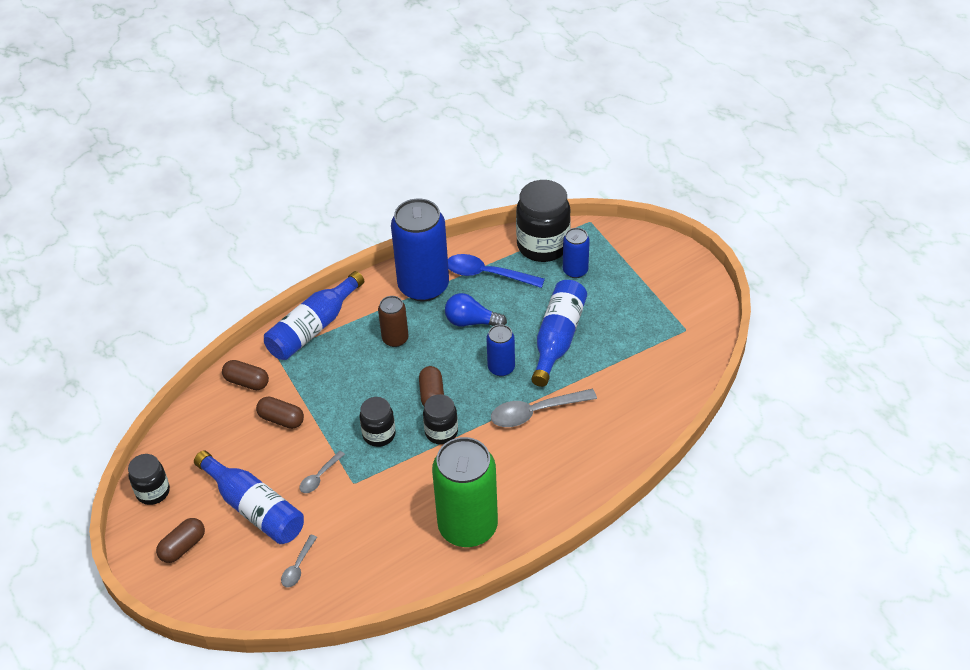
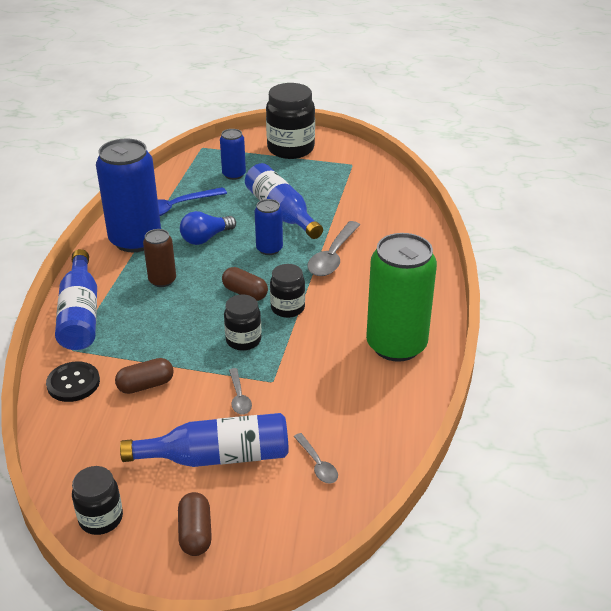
camera: 50 degrees left, 10 degrees down
(247, 382) = (73, 383): brown capsule -> black button
(543, 246) = (190, 174): black jar -> black jar (290, 149)

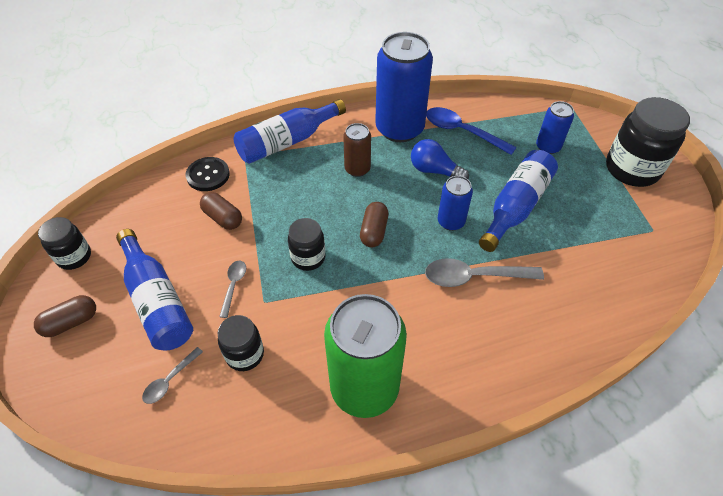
camera: 65 degrees right, 15 degrees up
(239, 397) = (233, 286): grey spoon -> grey spoon turned 135 degrees clockwise
(287, 308) = (370, 272): black jar -> black jar (245, 354)

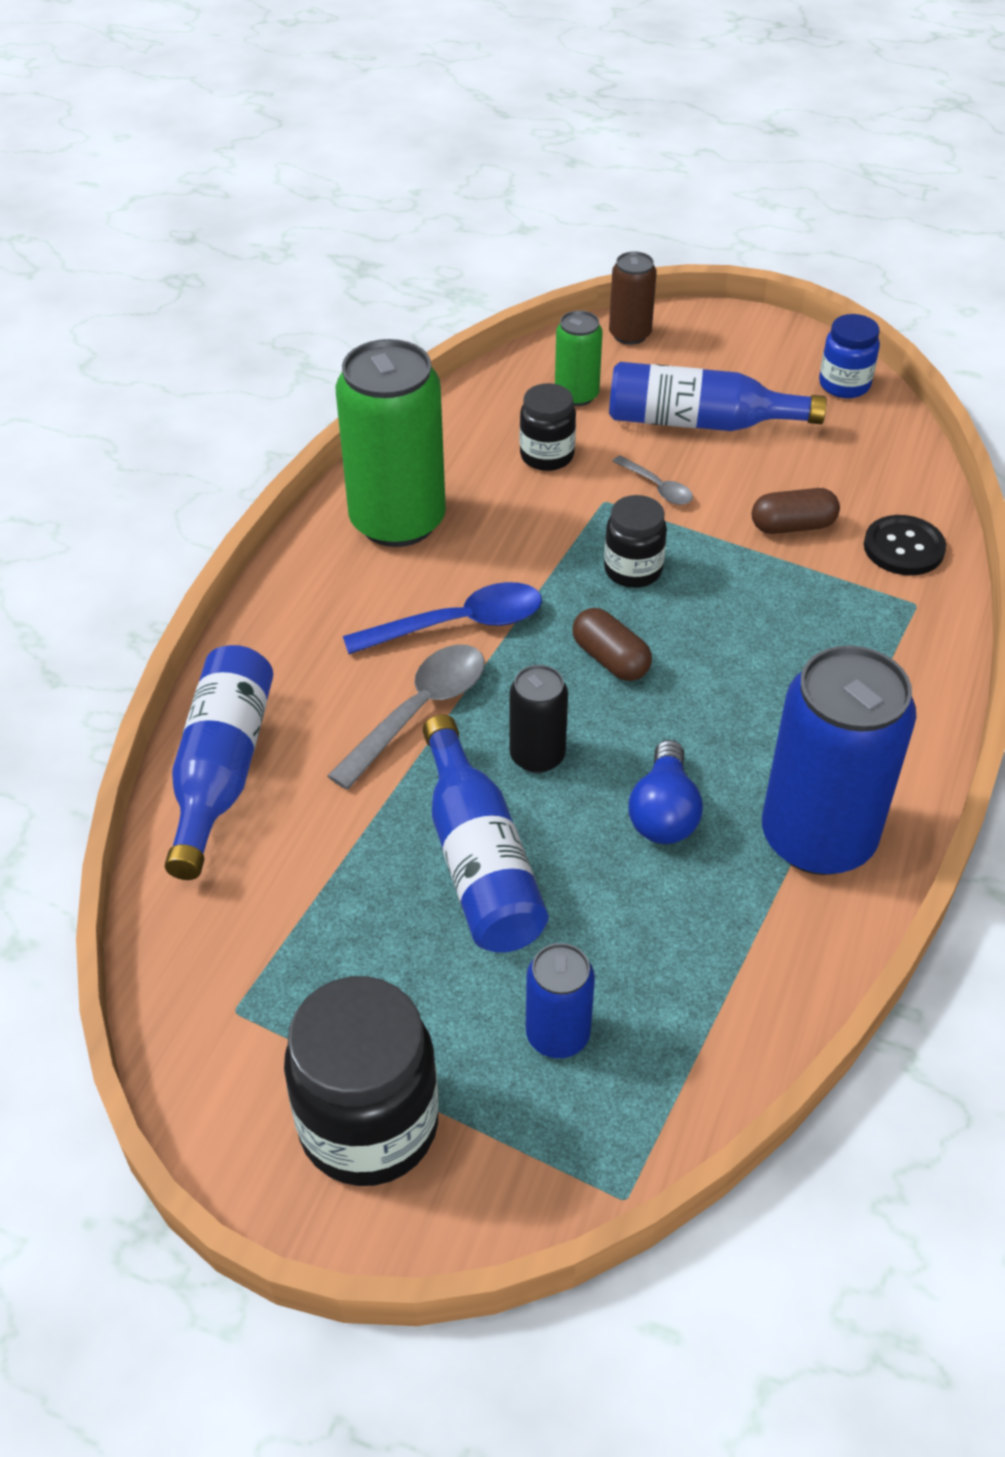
camera: 130 degrees right, 5 degrees down
(71, 322) = (735, 356): brown capsule -> none
(74, 257) = (844, 385): black jar -> blue jar
(170, 380) = (576, 395): grey spoon -> green can
(287, 142) = (911, 669): blue bottle -> blue bottle (222, 770)
(357, 169) = (762, 717): brown can -> brown can (630, 334)
(434, 170) = (664, 812): blue light bulb -> blue light bulb turned 120 degrees clockwise
(451, 221) = (537, 756): blue can -> black can
(462, 132) = (725, 927): blue spoon -> blue spoon (458, 624)

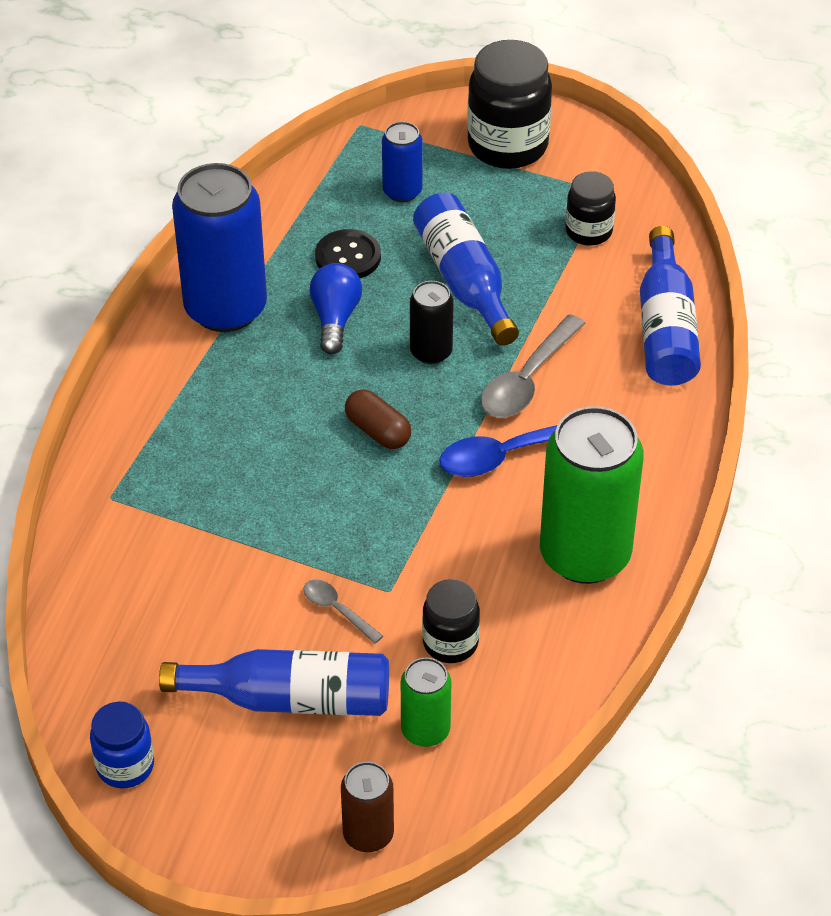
camera: 175 degrees right, 0 degrees up
(633, 570) = (360, 516): black jar -> black jar (588, 231)
(792, 526) = (208, 572): brown capsule -> none
(903, 548) = (108, 555): black button -> black button (348, 257)

